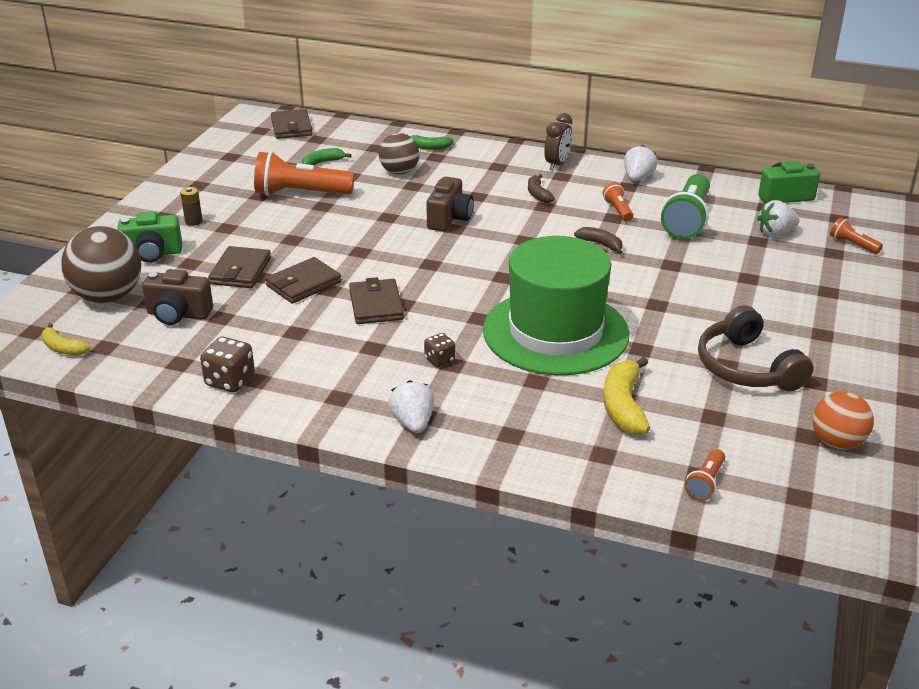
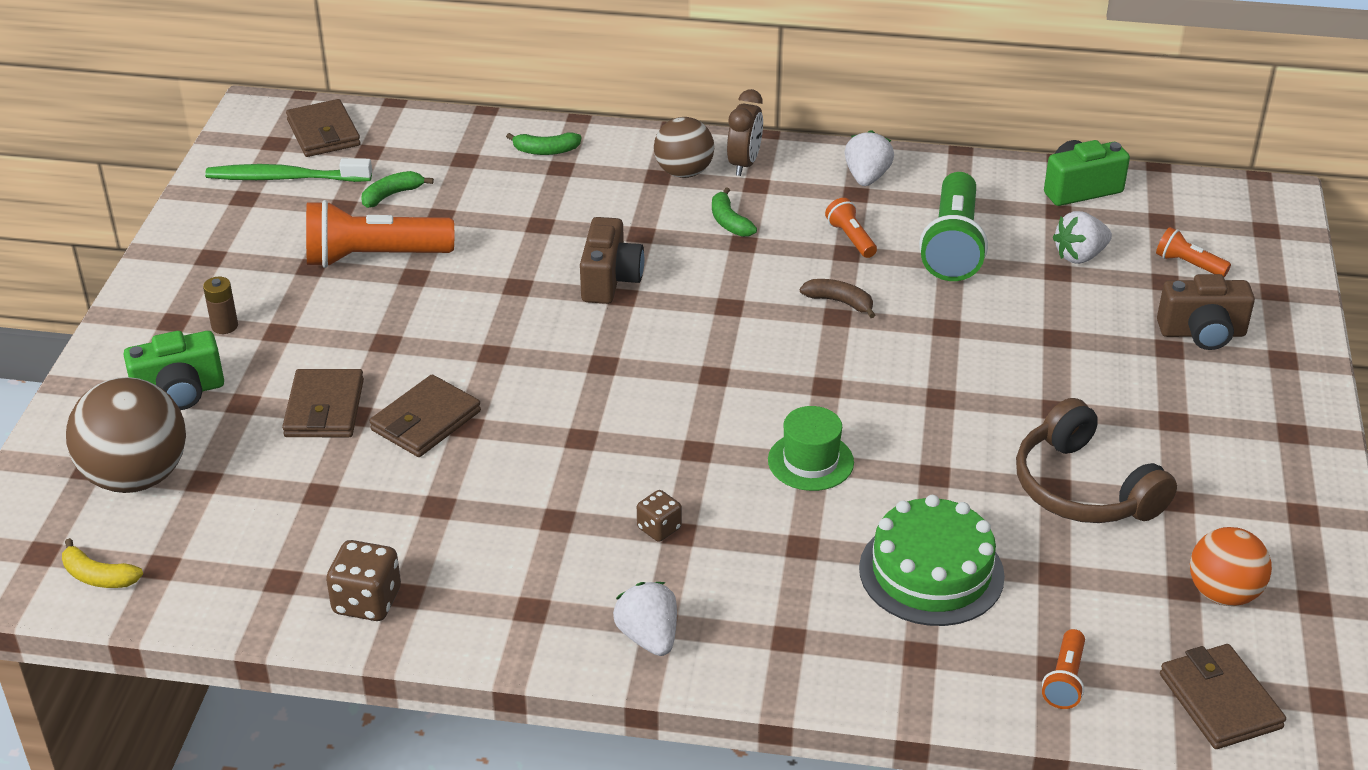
camera: 10 degrees left, 5 degrees up
(178, 315) = (254, 497): brown camera -> brown camera (1202, 333)
(259, 148) = (285, 178): none -> green toothbrush
(376, 305) = (543, 445): brown wallet -> brown wallet (1220, 701)
(399, 172) = (513, 201): brown ball -> brown ball (684, 172)
(538, 194) = (729, 222): brown banana -> green banana
(555, 332) = (810, 461): green hat -> green hat, size x0.41
(623, 406) = (931, 572): yellow banana -> green cake

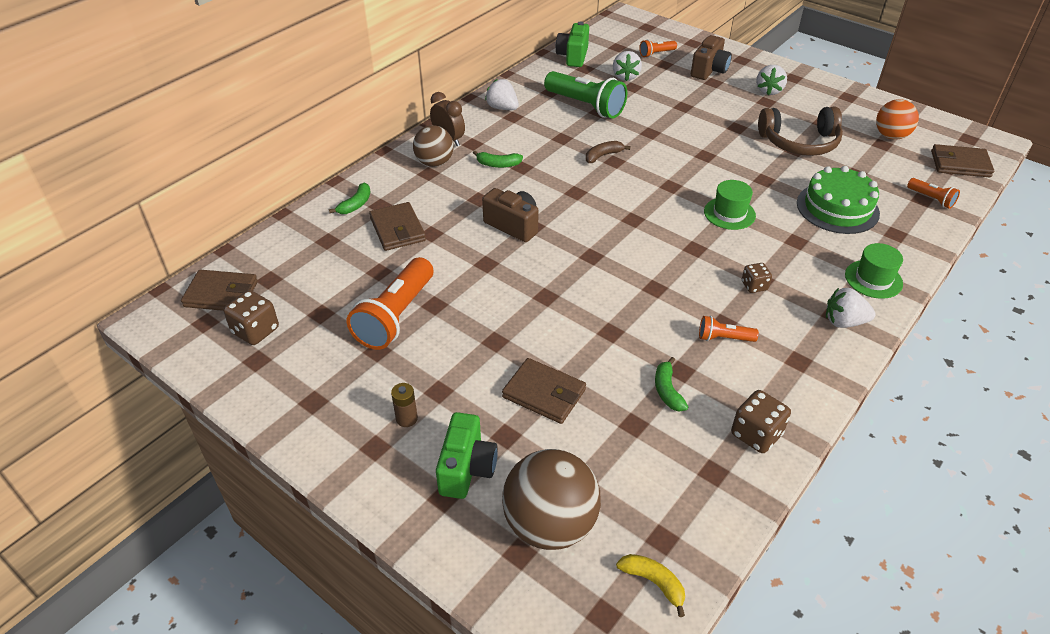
camera: 60 degrees left, 5 degrees up
(98, 576) = (653, 582): yellow banana -> yellow banana turned 105 degrees counterclockwise
(285, 178) = (255, 331): green toothbrush -> brown dice
(392, 195) = (333, 285): green banana -> green banana (667, 391)
(426, 421) = (592, 348): brown wallet -> brown wallet (397, 229)
(776, 649) = (873, 279): none -> green hat
(851, 238) = (551, 132): orange flashlight -> orange flashlight (724, 338)
(1213, 415) = (769, 91): none -> white strawberry

